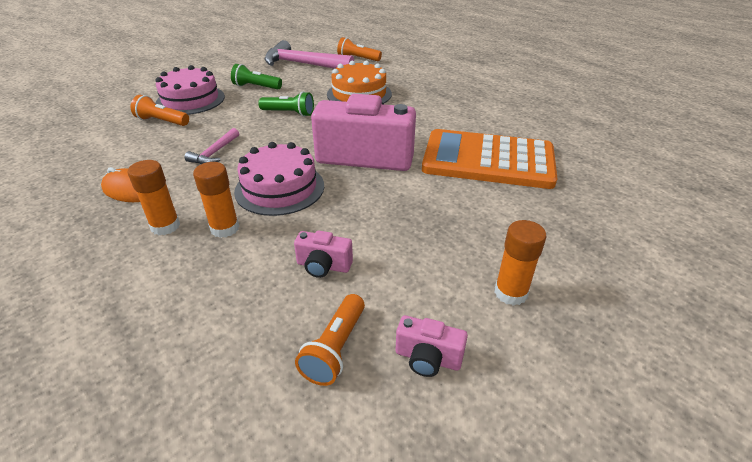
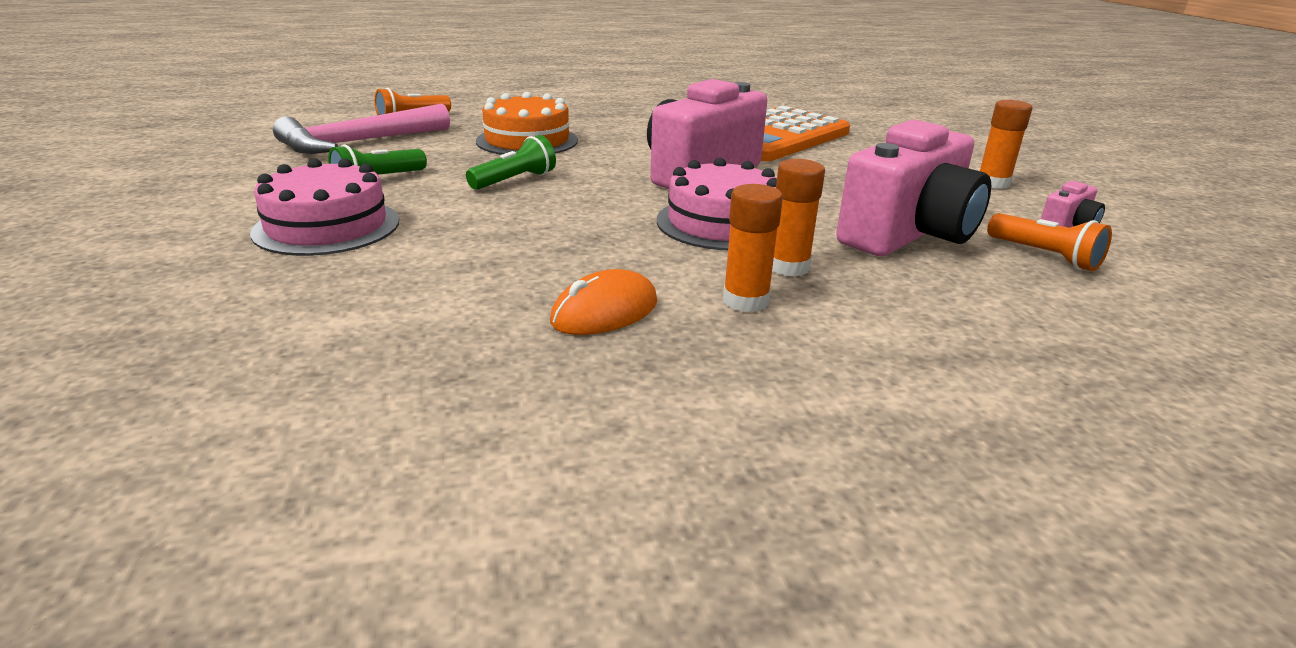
camera: 60 degrees left, 10 degrees down
(162, 121) = (374, 259): orange flashlight -> none
(214, 153) = (565, 240): pink hammer -> none
(323, 266) = (909, 235): pink camera -> pink camera, size x2.32

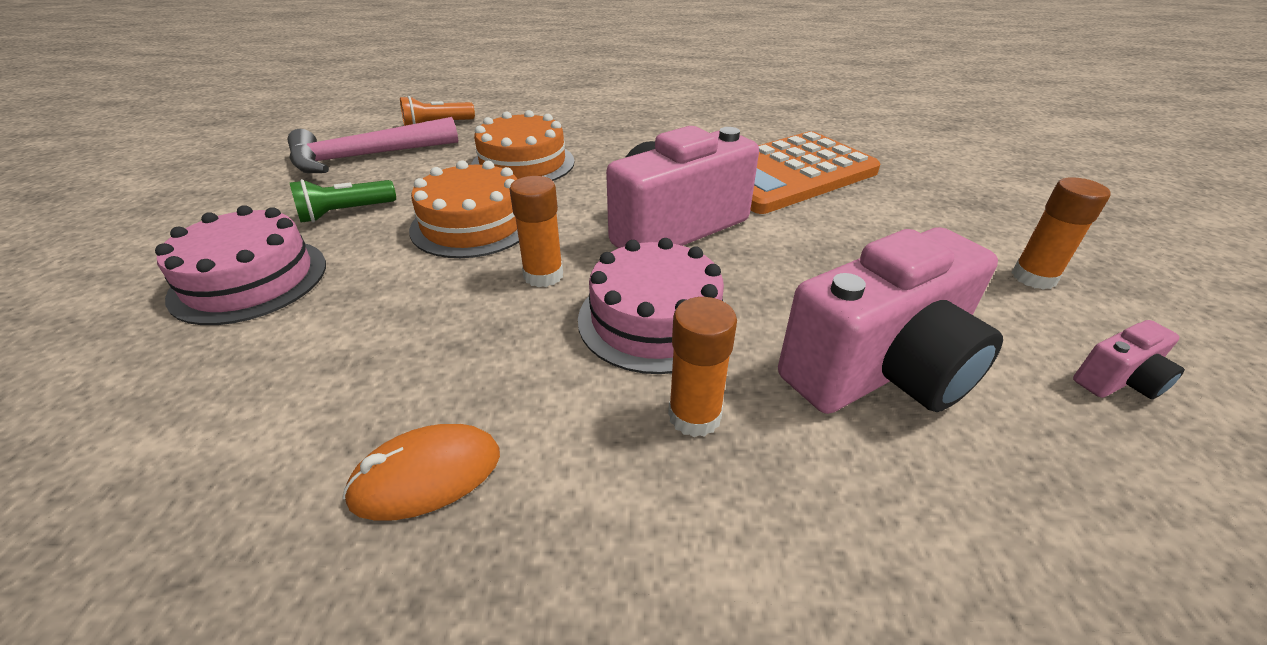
camera: 15 degrees right, 10 degrees up
(515, 180) = (473, 224): green flashlight -> orange cake
(745, 301) = (606, 481): orange glue stick -> orange glue stick (543, 275)
(1045, 256) = (1065, 442): orange flashlight -> none

